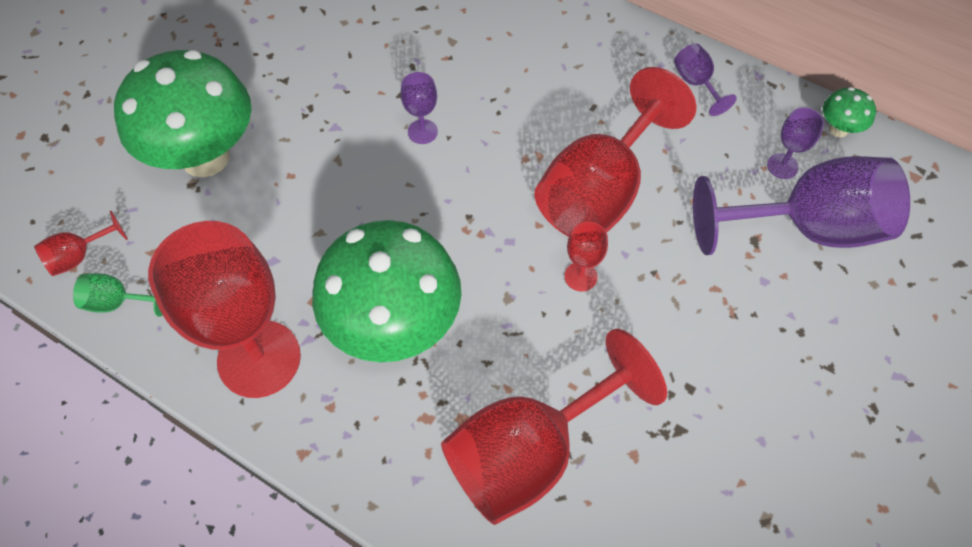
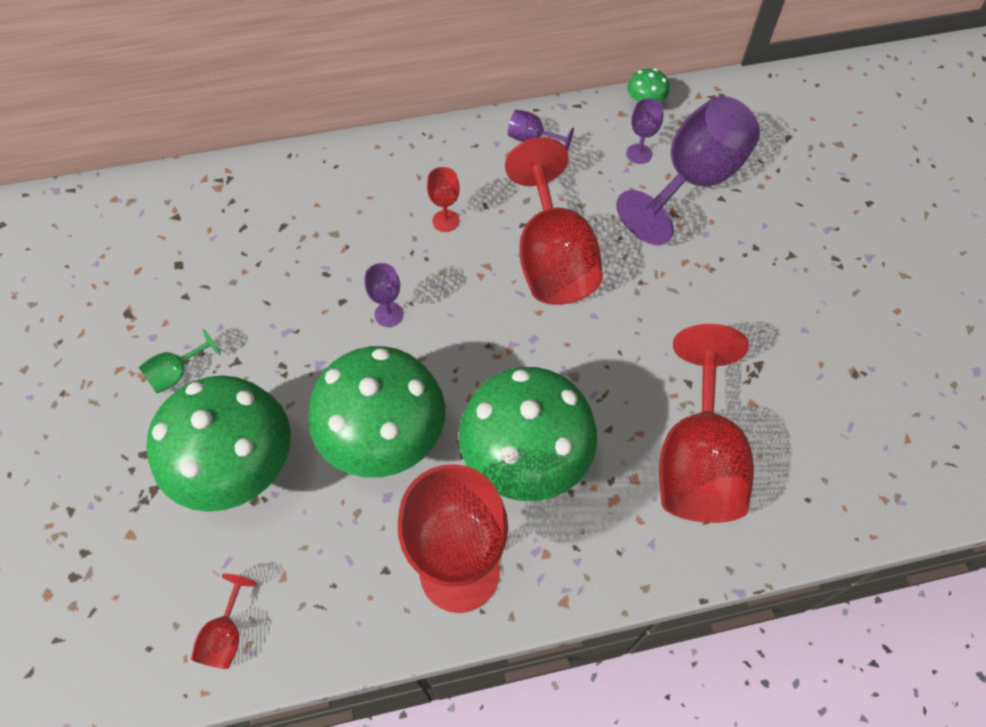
camera: 45 degrees left, 0 degrees up
(118, 302) = (303, 637): green goblet -> green goblet (177, 373)
(316, 221) = (385, 441): none -> green mushroom
(580, 276) = (602, 323): red goblet -> red goblet (446, 221)

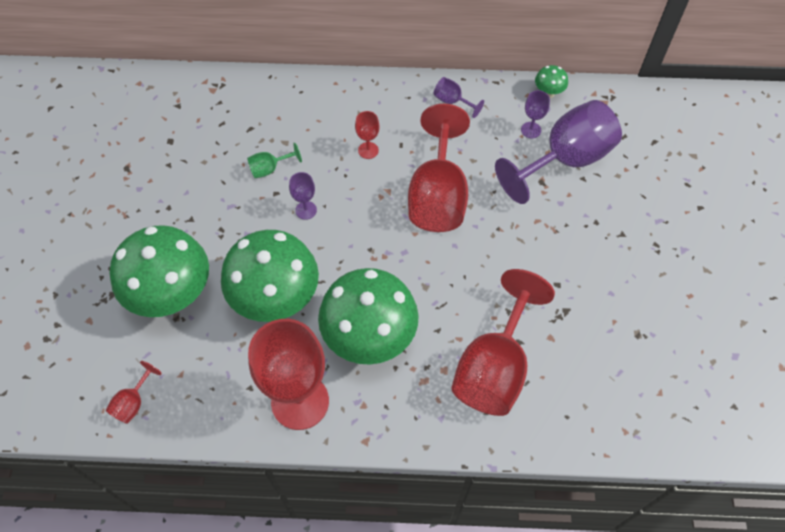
camera: 15 degrees right, 0 degrees up
(177, 373) = (148, 218): green goblet -> green goblet (270, 169)

